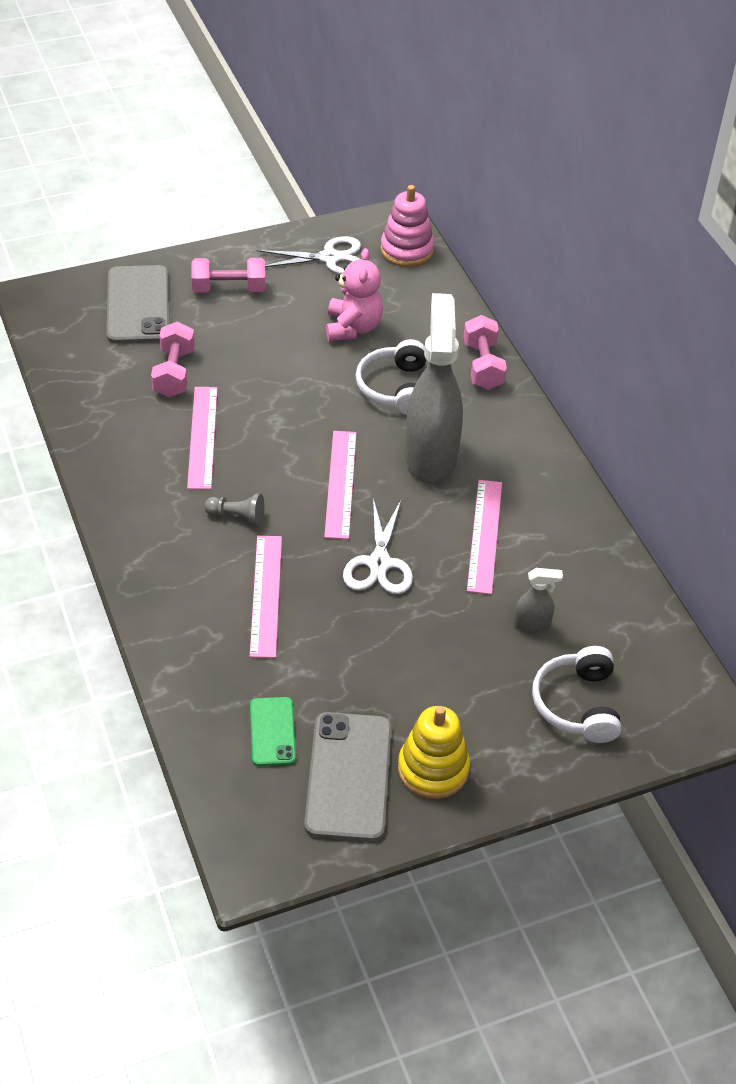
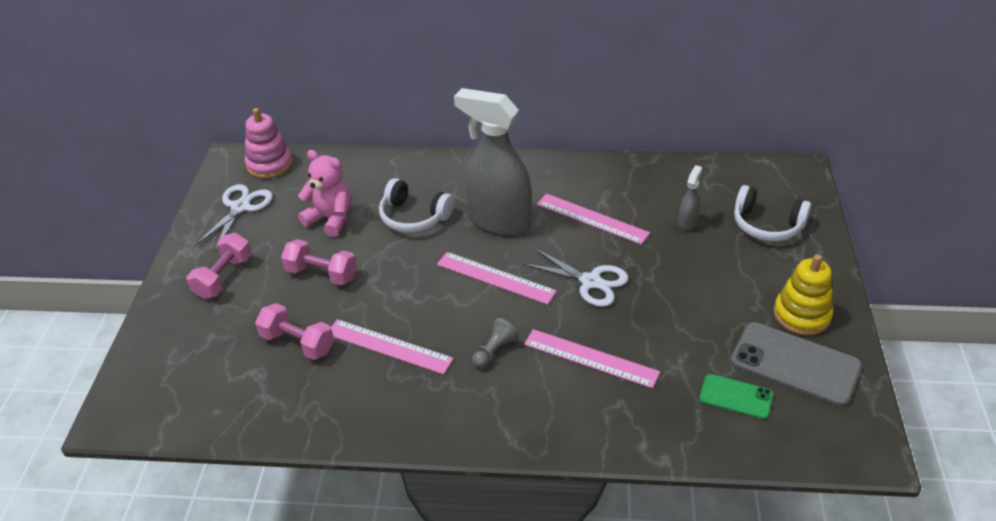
camera: 60 degrees left, 5 degrees down
(138, 305) = (192, 343): grey phone -> none
(483, 366) = (423, 166): pink dumbbell -> pink dumbbell (321, 274)

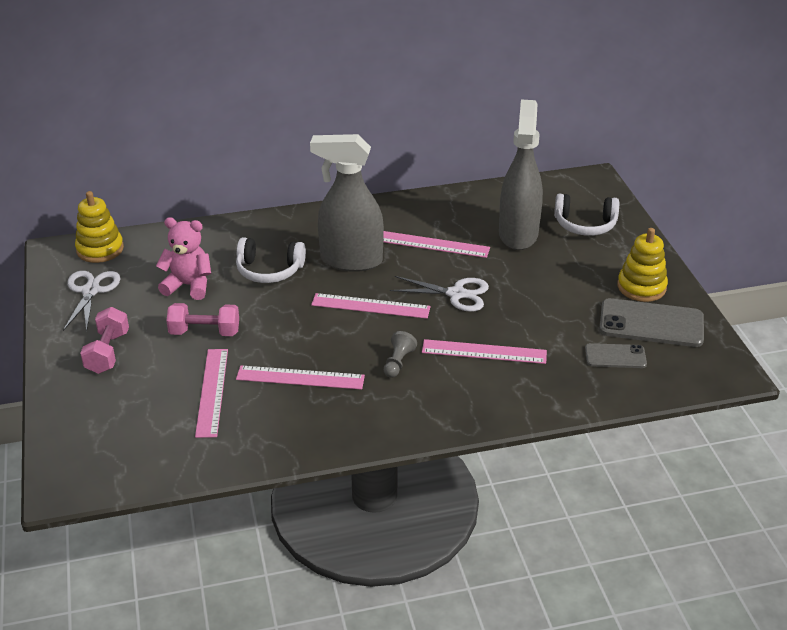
camera: 20 degrees left, 5 degrees down
(269, 164) = (100, 249): pink stacking toy -> yellow stacking toy
(298, 343) = (212, 392): pink dumbbell -> pink ruler
(687, 223) = (518, 234): grey spray bottle -> grey spray bottle, size x2.38
(736, 397) = (615, 356): green phone -> grey phone

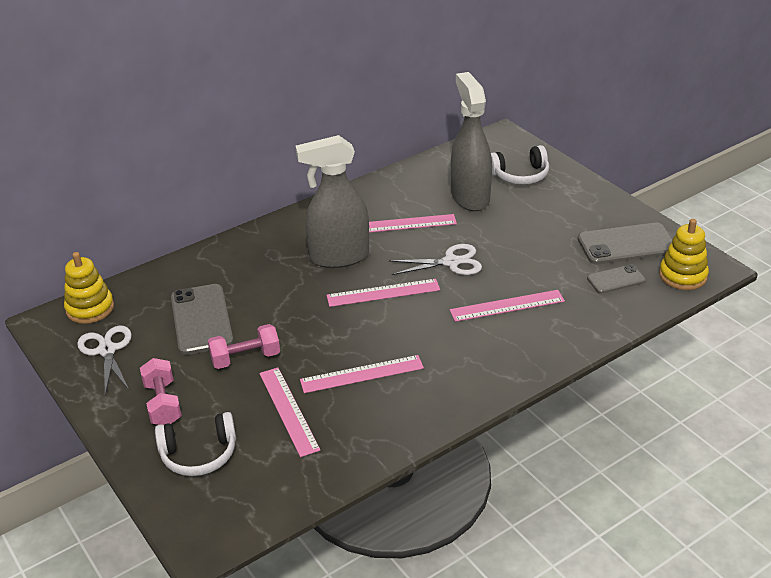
camera: 20 degrees left, 0 degrees up
(188, 285) = (201, 319): pink teddy bear -> grey phone
(269, 270) = (269, 285): white headphones -> white headphones (199, 454)
(398, 362) = (440, 336): grey pawn -> none
(641, 287) = (599, 216): yellow stacking toy -> yellow stacking toy (682, 276)

